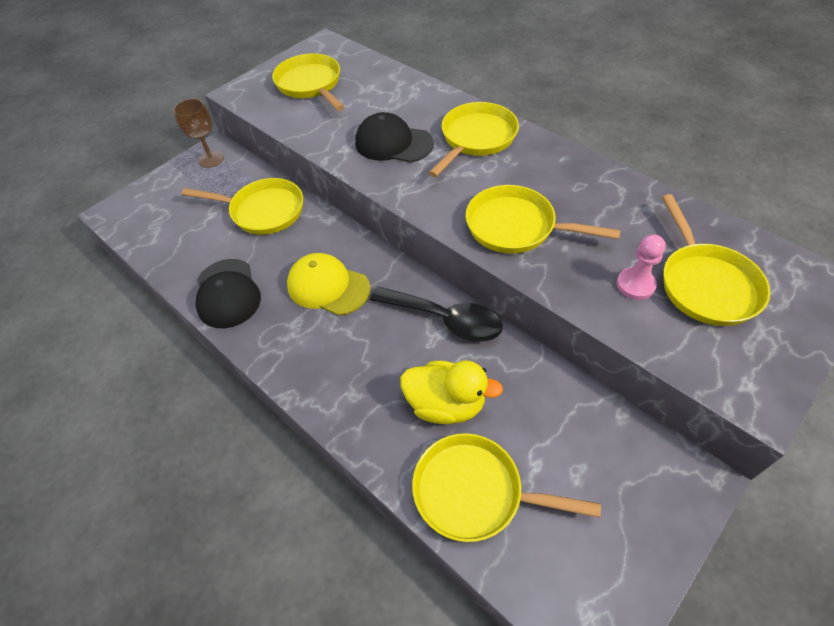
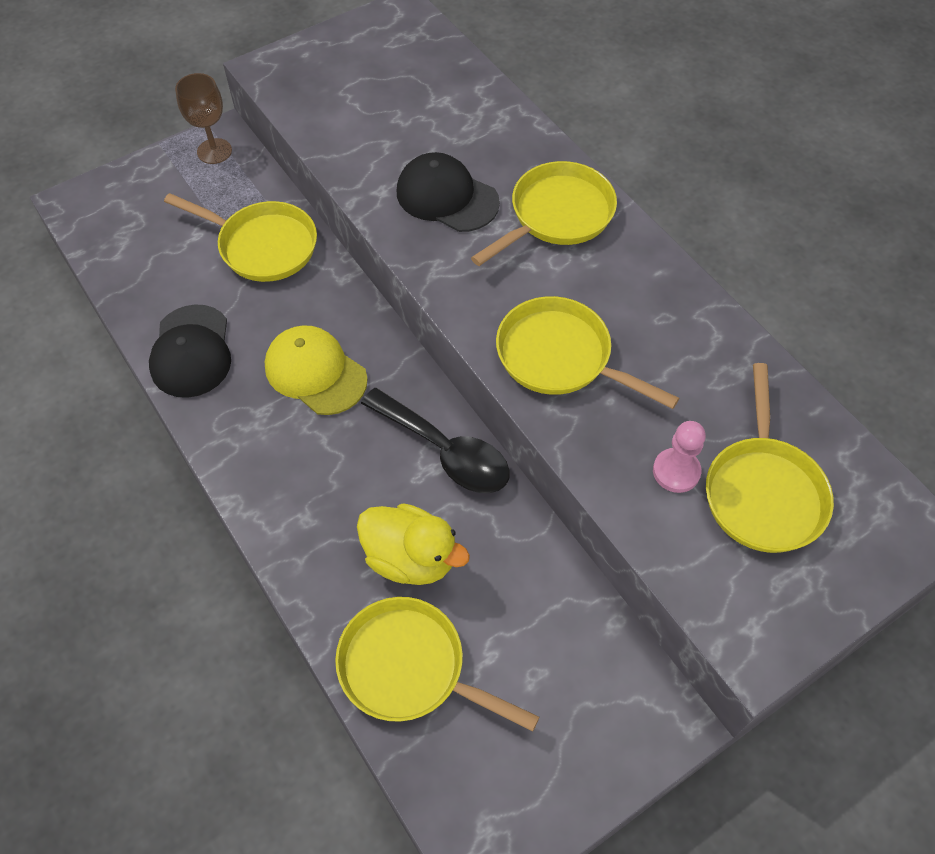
camera: 10 degrees right, 5 degrees up
(310, 85) = (366, 78): yellow pan -> none

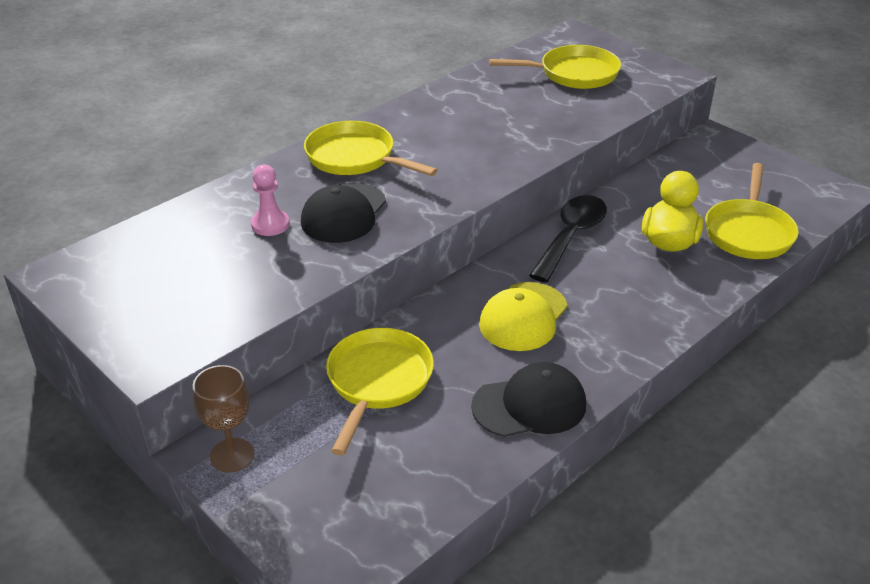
camera: 100 degrees left, 20 degrees down
(560, 357) = (500, 146): yellow pan -> none
(676, 471) = (574, 101): pink pawn -> pink pawn (270, 224)

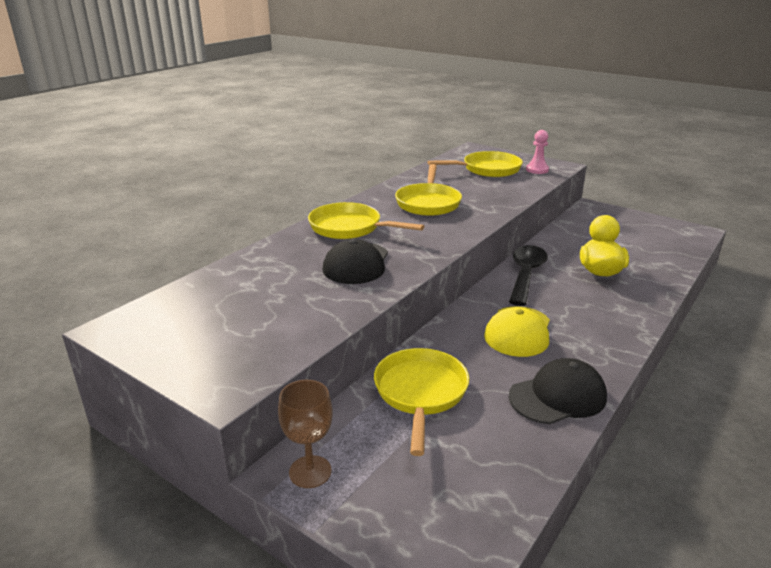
camera: 10 degrees left, 10 degrees down
(270, 224) = (298, 276): pink pawn -> pink pawn (537, 170)
(748, 232) = (652, 260): yellow pan -> yellow pan (428, 203)

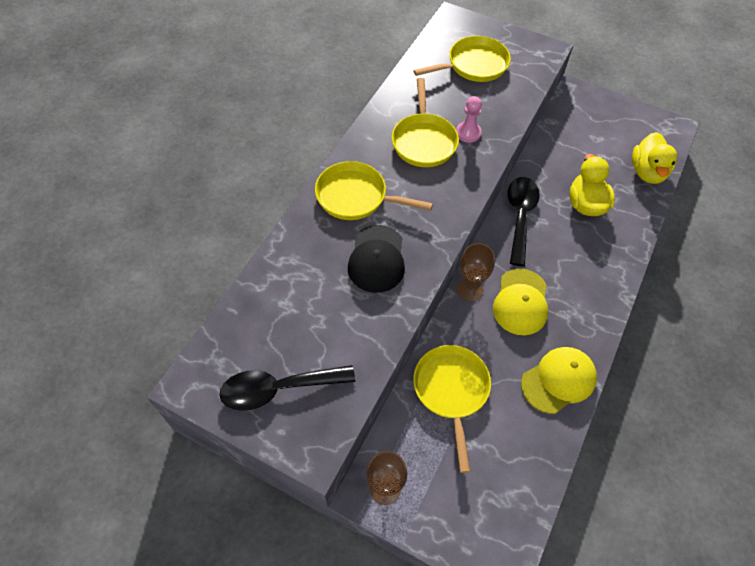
camera: 10 degrees left, 30 degrees up
(208, 339) = (278, 389): none -> black spoon
(460, 318) = (469, 289): none -> brown goblet
(537, 170) = (524, 61): pink pawn -> pink pawn (468, 133)
(558, 396) = (558, 380): black cap -> yellow cap
(669, 256) = (647, 172): none -> yellow duck

